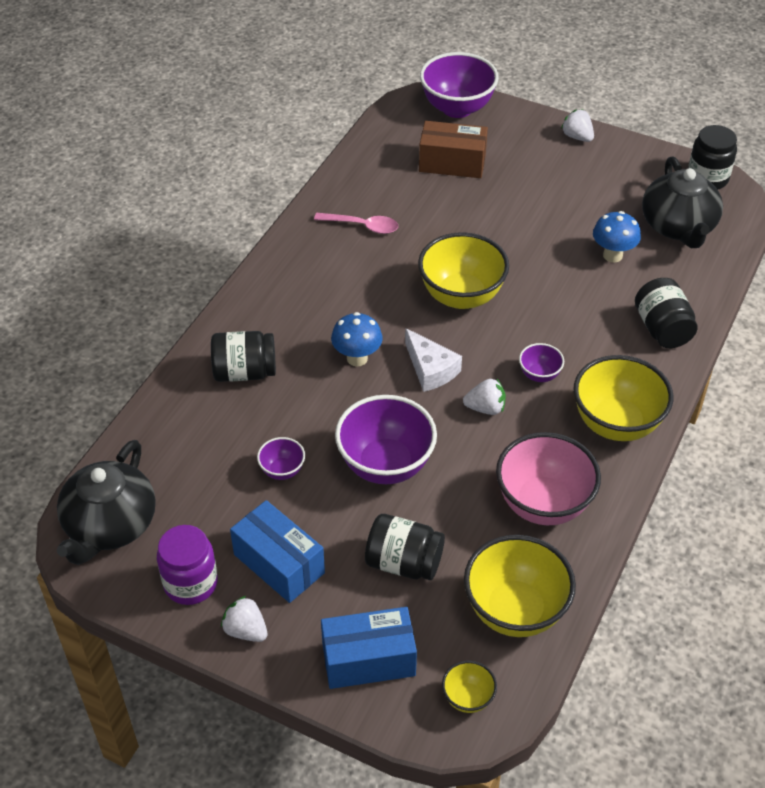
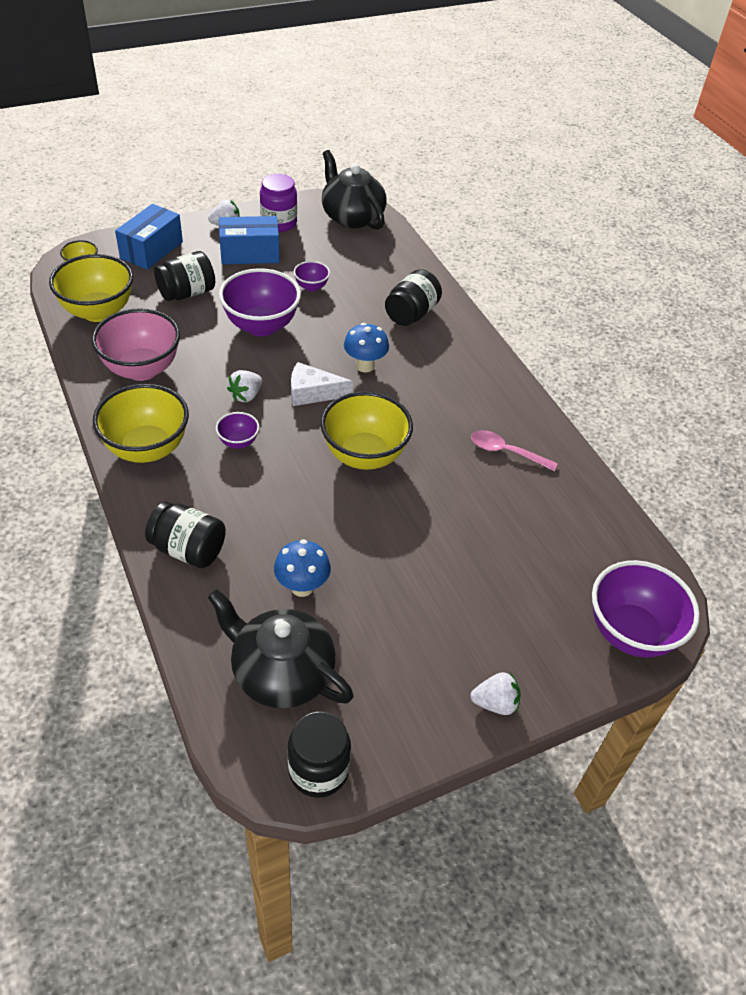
camera: 125 degrees right, 0 degrees up
(362, 226) = (506, 452): pink spoon -> pink spoon turned 60 degrees clockwise
(452, 163) = (540, 565): brown box -> none

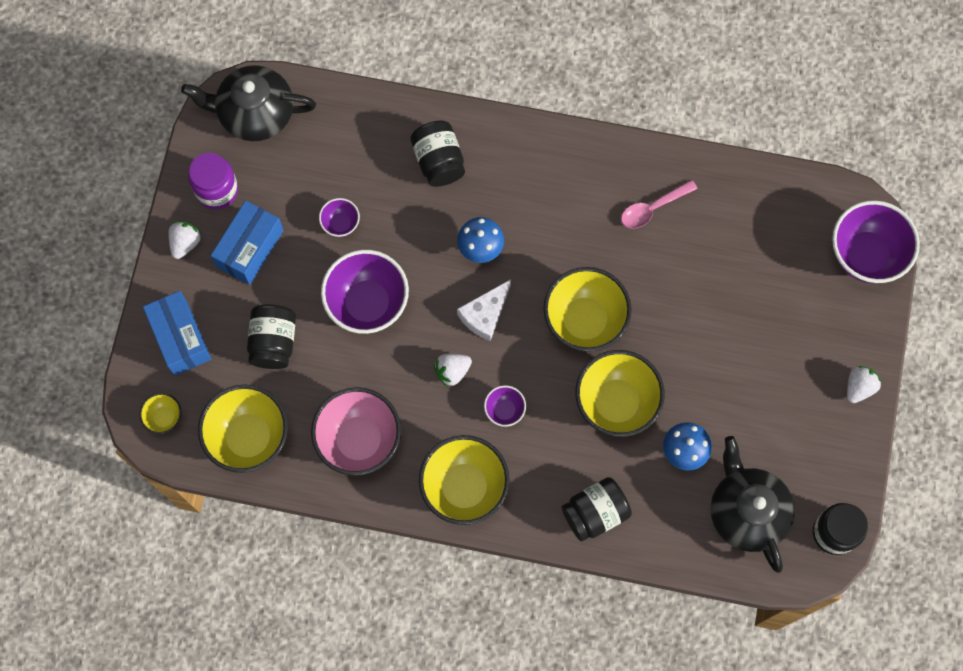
camera: 50 degrees left, 25 degrees up
(246, 395) = (452, 371): white strawberry -> white strawberry turned 75 degrees clockwise
(281, 672) = (746, 511): black teapot -> black teapot turned 90 degrees clockwise
(308, 513) = (616, 403): none -> yellow bowl

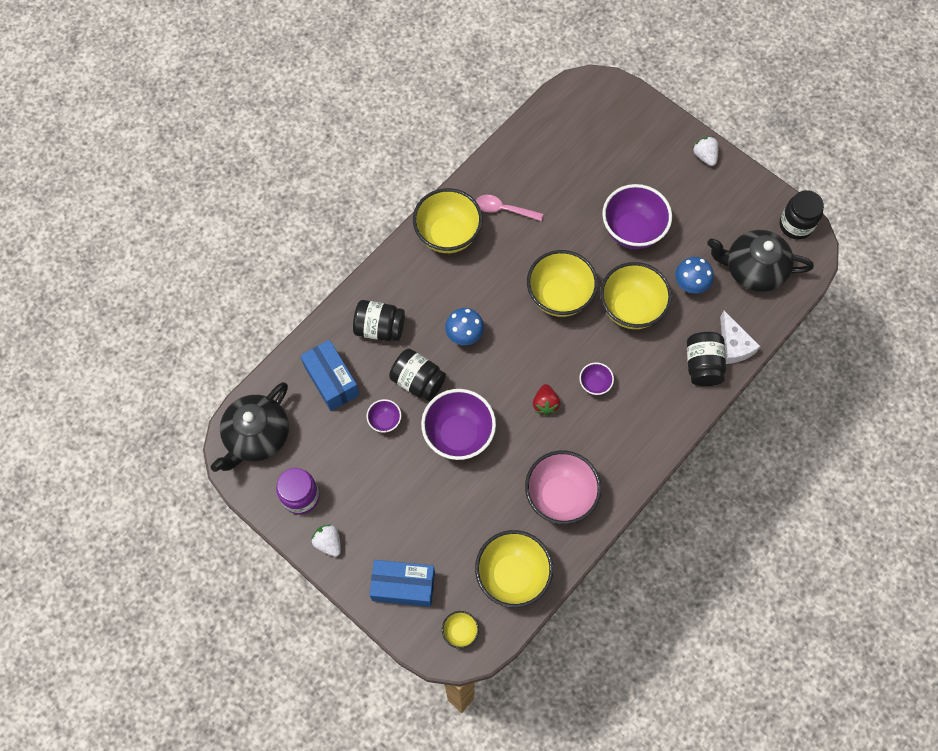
camera: 60 degrees left, 5 degrees down
(250, 248) = (363, 497): blue box -> blue box (331, 380)
(273, 342) = (448, 518): black jar -> black jar (418, 381)
(452, 371) = (545, 404): white strawberry -> red strawberry
(464, 487) = (636, 442): yellow bowl -> yellow bowl (448, 235)
(485, 314) = (515, 359): white cheese -> white cheese (734, 345)
(652, 208) = (504, 209): pink spoon -> pink spoon turned 105 degrees clockwise
(865, 255) = (616, 102): purple bowl -> purple bowl (632, 231)

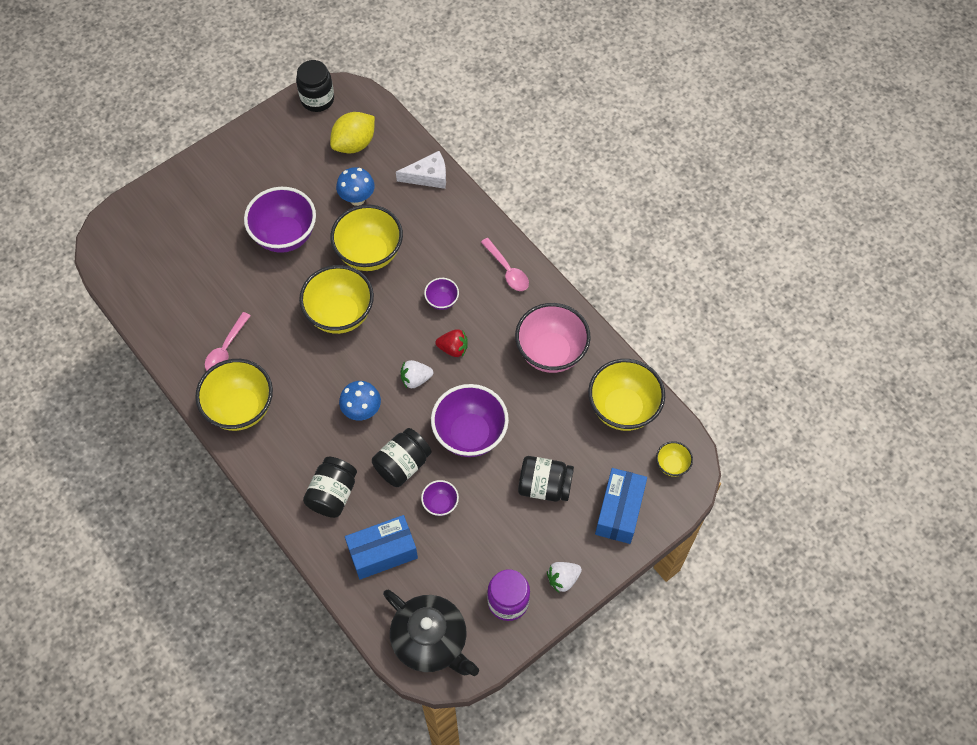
camera: 80 degrees left, 5 degrees down
(643, 440) = (507, 270): none -> pink spoon
(702, 365) = (442, 206): black jar -> black jar (544, 486)
(704, 156) = (220, 156): white strawberry -> white strawberry (415, 379)
(753, 269) = (354, 144): black teapot -> yellow lemon

